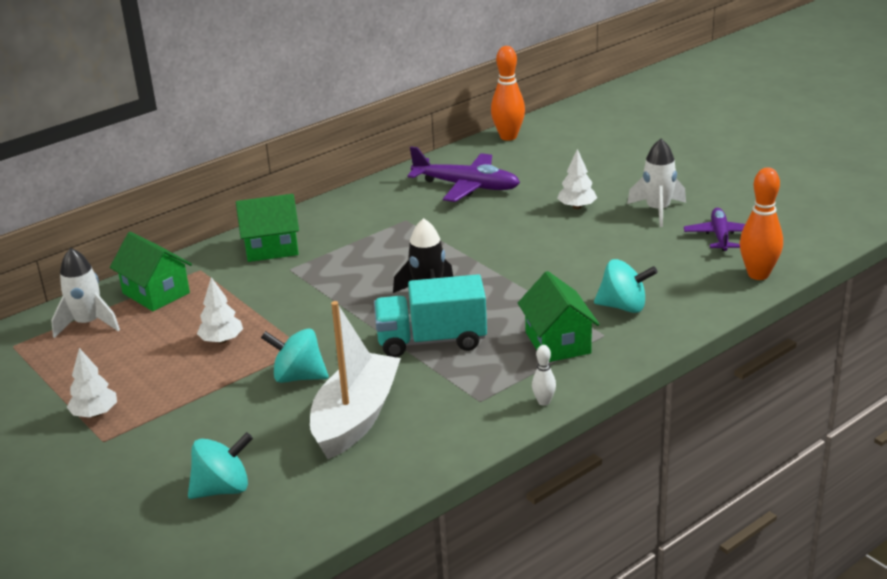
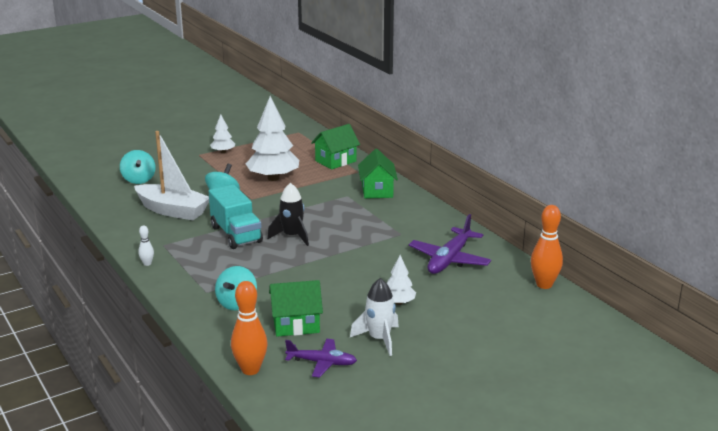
camera: 95 degrees right, 5 degrees down
(88, 323) = (311, 147): white rocket -> none
(222, 340) = (273, 178): white tree -> white tree, size x2.01
(431, 341) = (236, 234): turquoise truck -> turquoise truck turned 150 degrees clockwise
(558, 343) = (207, 274): green house -> green house (296, 324)

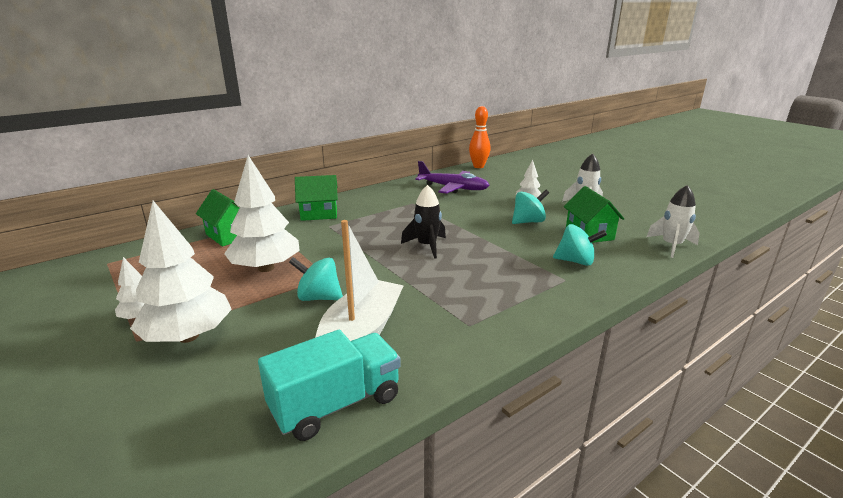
camera: 95 degrees left, 0 degrees up
(139, 180) = (224, 394): turquoise spinning top -> turquoise spinning top (528, 222)
(147, 264) = (525, 329): white bowling pin -> none
(196, 166) = (188, 336): none -> white tree
(236, 234) = (428, 277): turquoise truck -> turquoise truck (336, 404)
(250, 370) = (671, 246): orange bowling pin -> white rocket
(321, 363) = (633, 222): purple plane -> none

